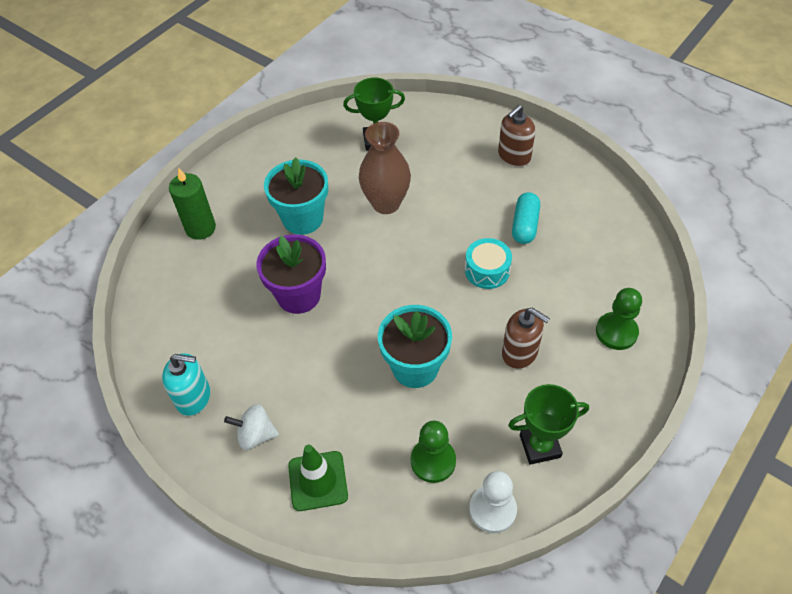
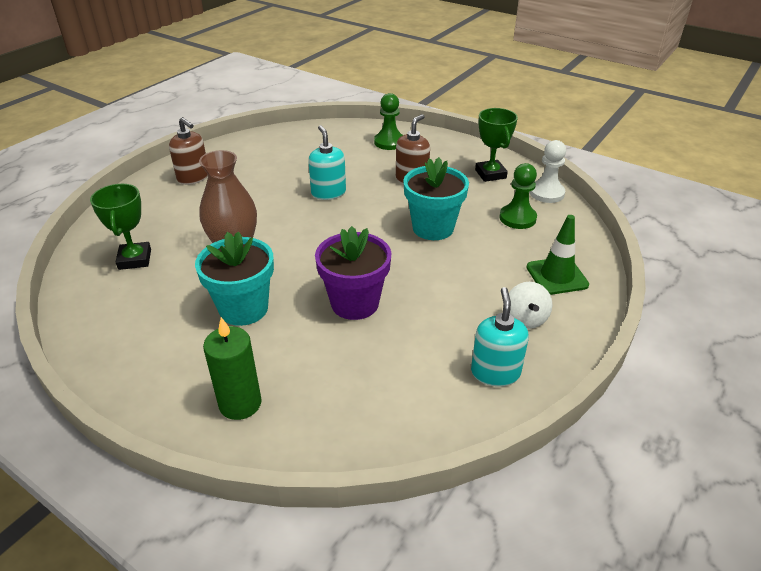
camera: 95 degrees left, 15 degrees down
(487, 270) = (328, 193): turquoise drum -> turquoise soap dispenser
(524, 225) = (280, 174): turquoise capsule -> none

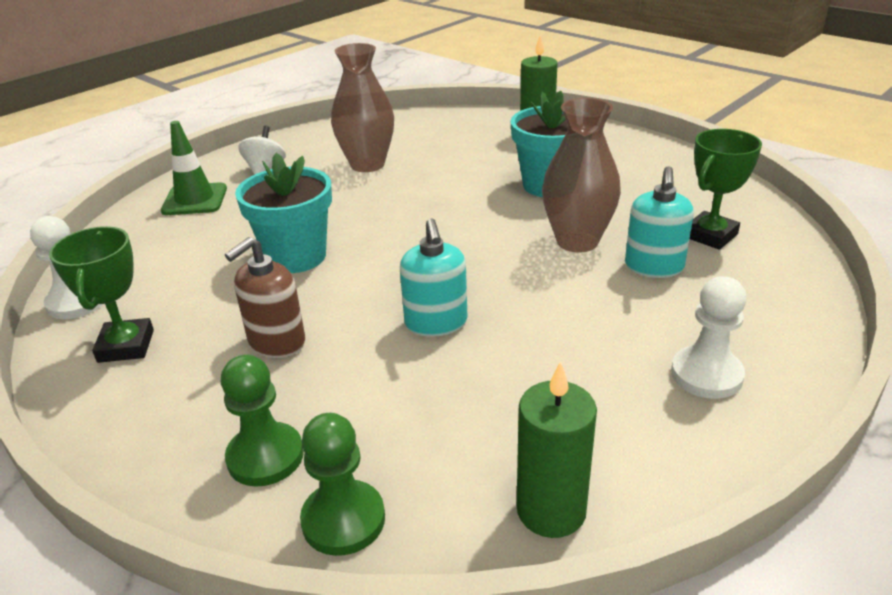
camera: 170 degrees left, 5 degrees down
(134, 259) = (710, 235): green trophy -> green trophy turned 45 degrees clockwise
(193, 177) = (706, 375): brown soap dispenser -> white pawn
(276, 136) = (551, 510): none -> green candle
(355, 303) = (429, 185): purple flower pot -> none
(425, 331) = (367, 164): none -> brown vase
(495, 372) = (323, 141): turquoise soap dispenser -> turquoise soap dispenser (654, 267)
(517, 218) = (166, 264): green pawn -> green pawn (343, 520)

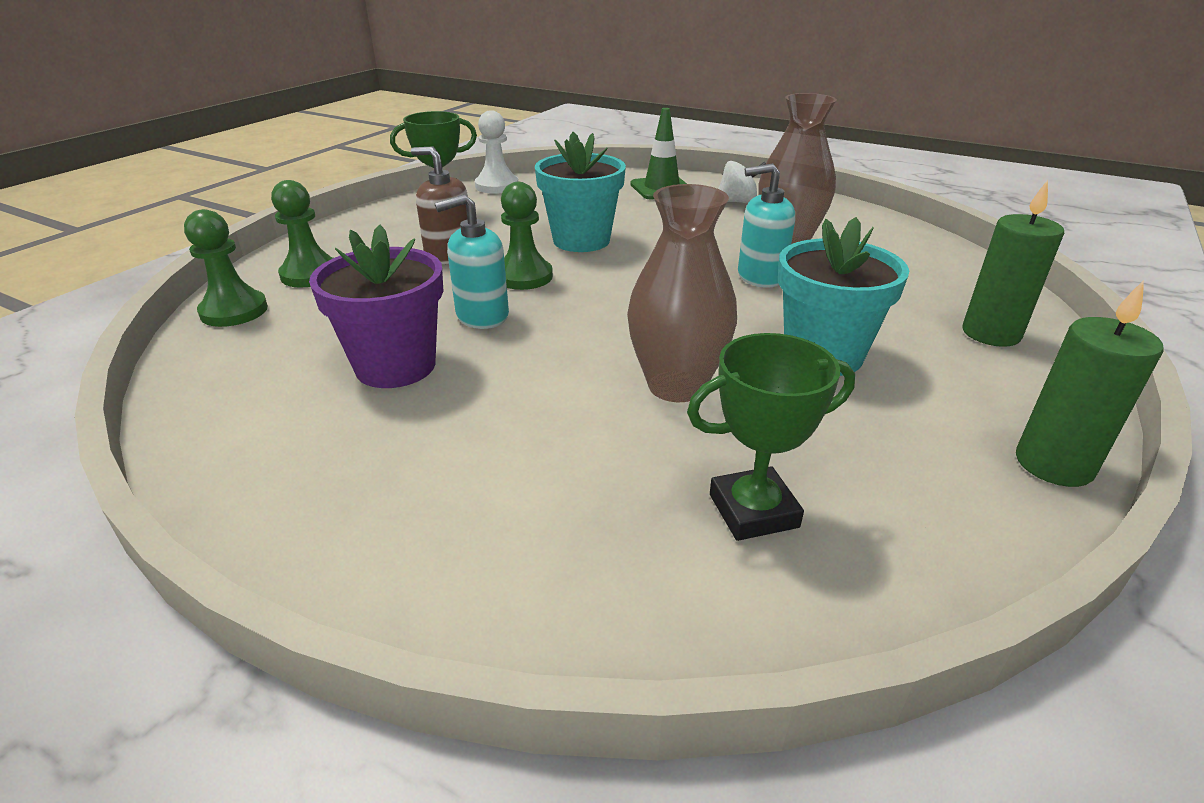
camera: 75 degrees right, 0 degrees up
(362, 295) = (524, 276): none -> green pawn
(518, 375) = (395, 366): none -> purple flower pot
(551, 510) = (204, 397): green candle -> green candle (1053, 464)
(654, 267) = (633, 451): turquoise soap dispenser -> turquoise soap dispenser (760, 276)
(706, 375) = (384, 496): white pawn -> none
(710, 235) = (753, 511): green trophy -> green trophy turned 45 degrees counterclockwise

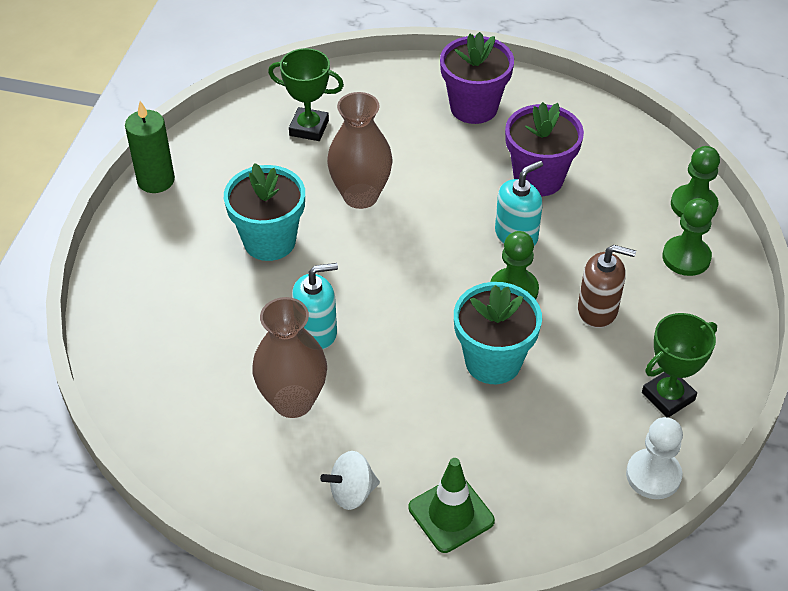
camera: 165 degrees right, 15 degrees up
(402, 491) = (474, 107): none -> purple flower pot
(753, 511) = (309, 128): green trophy -> green trophy turned 45 degrees clockwise
(991, 333) = (146, 288): green candle -> none

